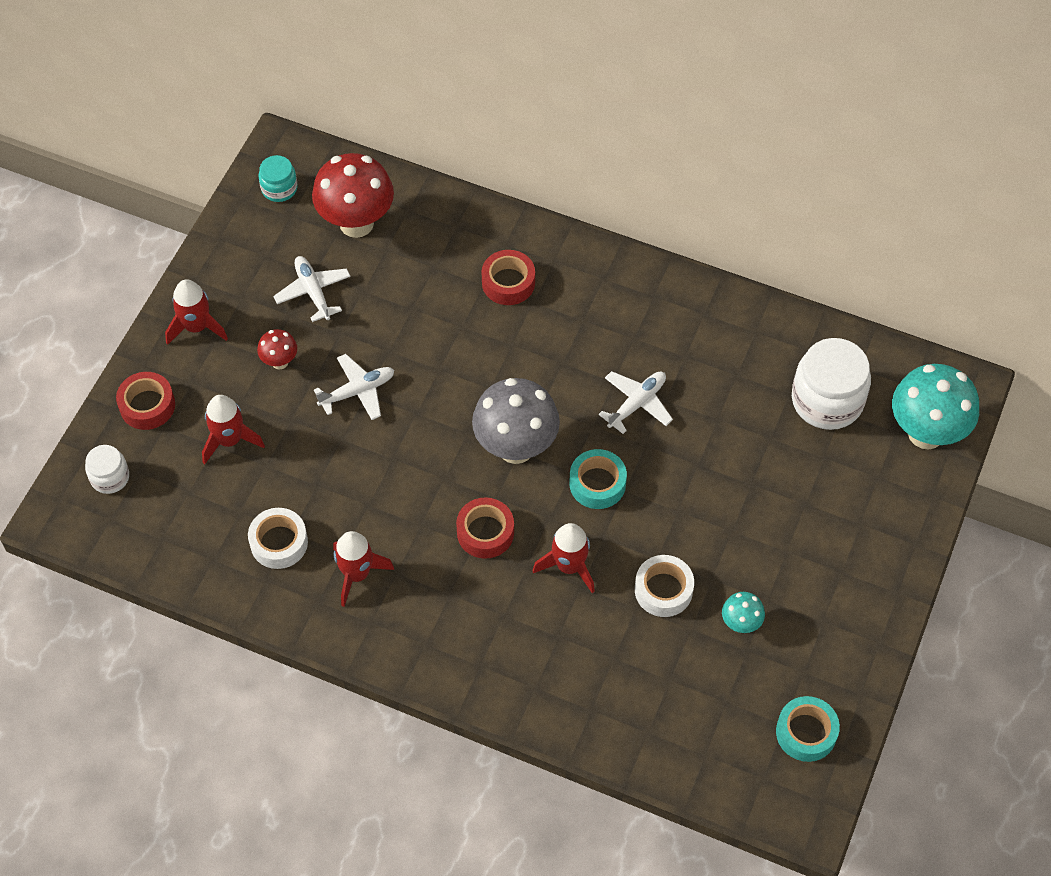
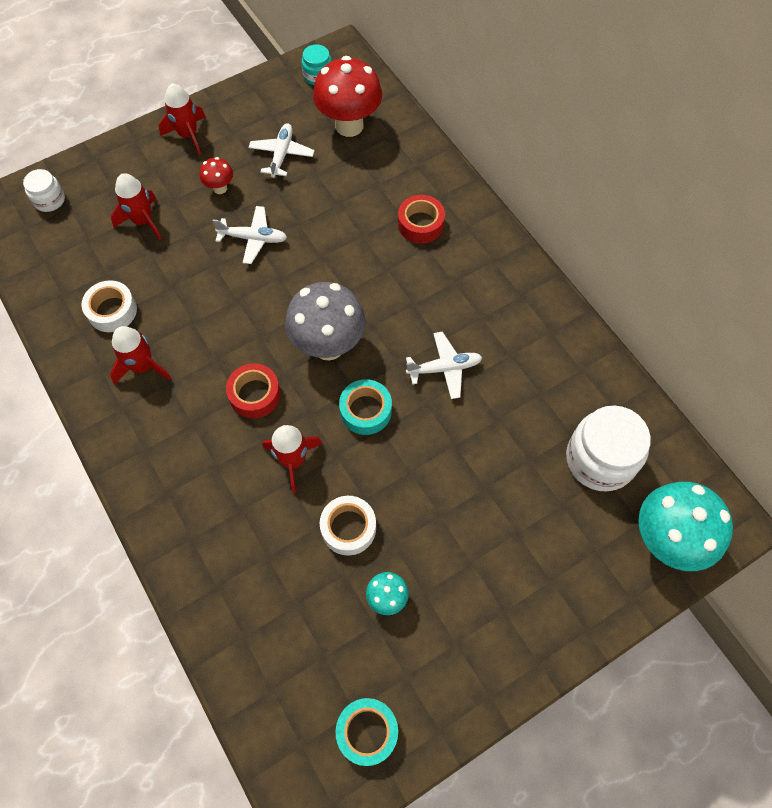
camera: 35 degrees right, 5 degrees up
(147, 405) = (113, 167): red tape -> none

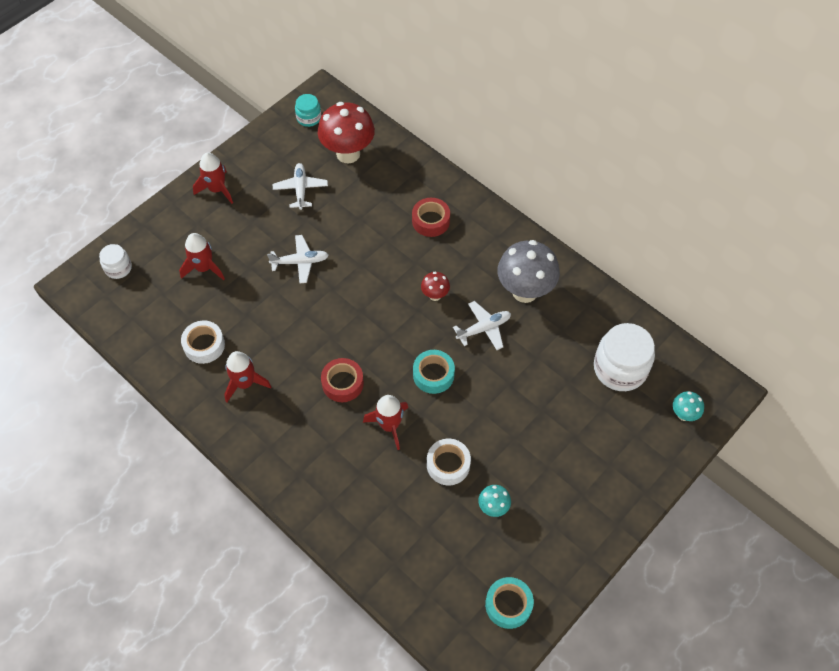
camera: 15 degrees left, 5 degrees down
(220, 188) = (259, 227): red mushroom -> red mushroom (435, 295)
(328, 345) = (388, 332): grey mushroom -> grey mushroom (524, 291)
(666, 540) = (683, 415): turquoise mushroom -> turquoise mushroom, size x0.48

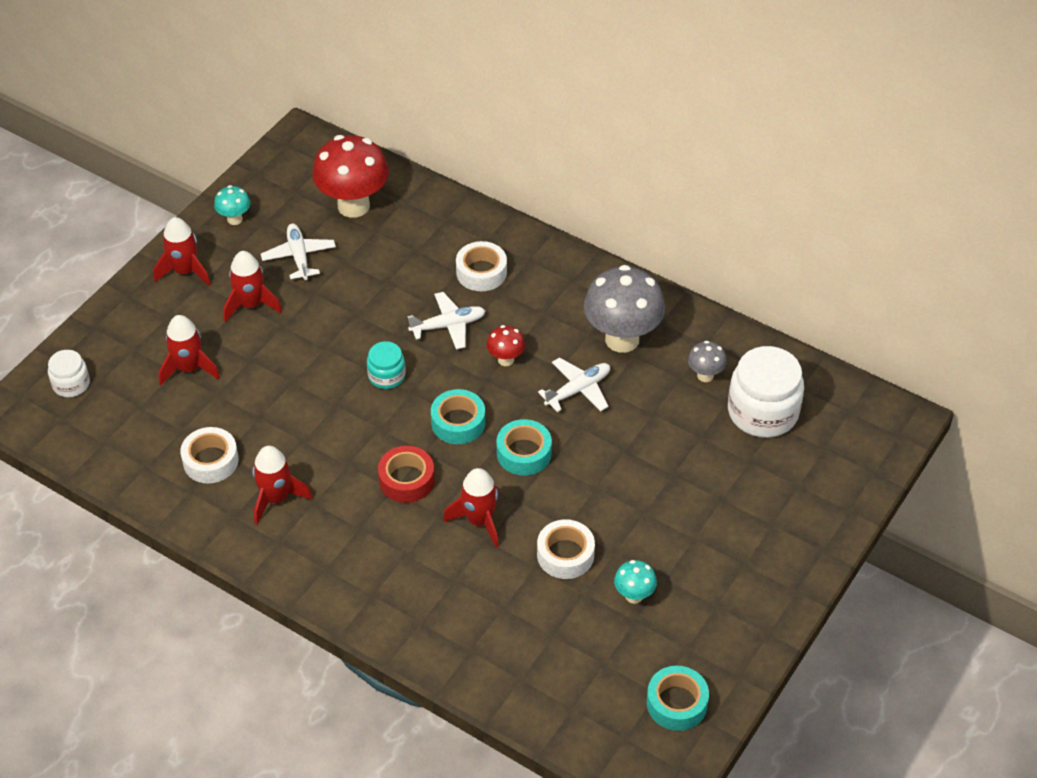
camera: 10 degrees left, 10 degrees down
(258, 223) = (251, 304): none -> red rocket
(300, 262) = (318, 344): white plane -> white plane (448, 326)
(309, 118) = (291, 169): turquoise jar -> turquoise jar (386, 376)
(390, 342) = (458, 422): none -> turquoise tape
(431, 221) = (481, 272): red tape -> white tape
(582, 331) = (705, 375): none -> grey mushroom
(683, 415) = (853, 454): turquoise mushroom -> turquoise mushroom (234, 219)

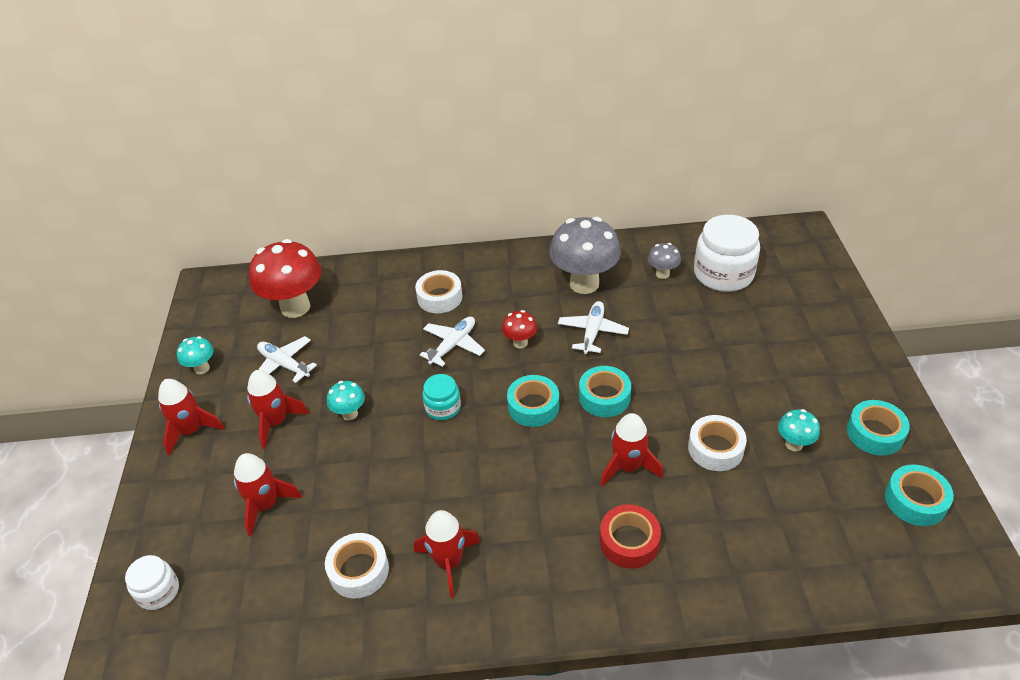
camera: 35 degrees left, 5 degrees down
(311, 334) = (350, 414): none -> turquoise mushroom
(406, 480) = (540, 474): red tape -> red tape (629, 541)
(714, 634) = (875, 433): none -> turquoise tape

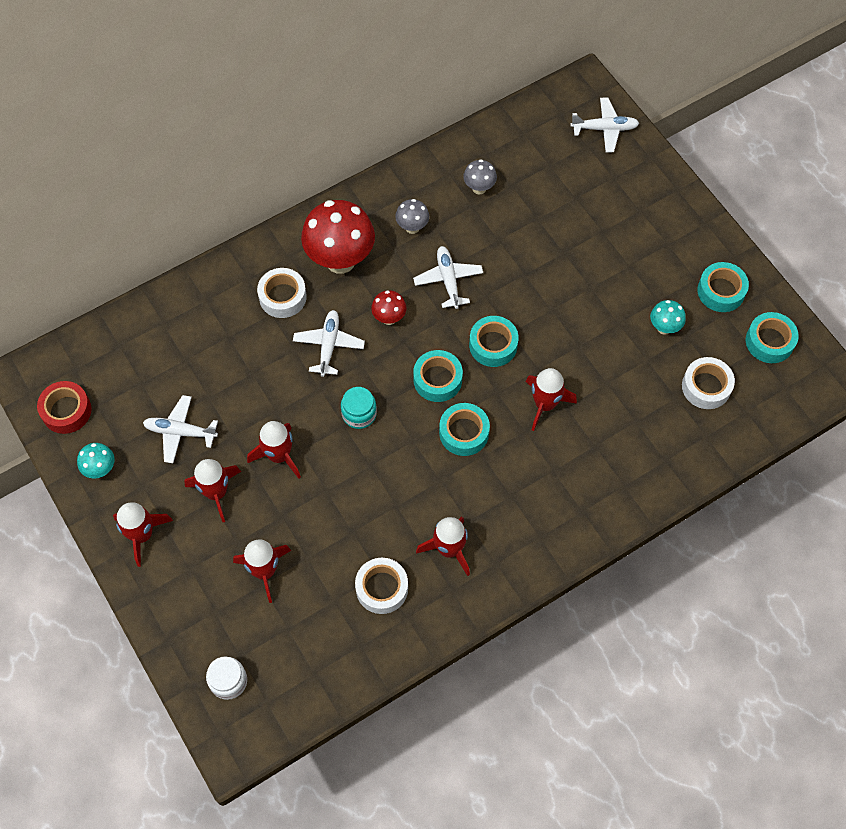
camera: 30 degrees left, 20 degrees up
(295, 307) = (144, 365): red mushroom -> red mushroom (340, 260)
(350, 414) = (279, 455): turquoise mushroom -> red rocket
(530, 461) = (464, 433): none -> turquoise tape
(584, 283) = (412, 227): grey mushroom -> grey mushroom, size x0.48
(629, 541) = (577, 469): red tape -> red tape (66, 411)
(715, 448) = (606, 357): white tape -> white tape (706, 387)
(723, 274) = (534, 167): white jar -> none
(808, 265) = (604, 129): none -> white plane

